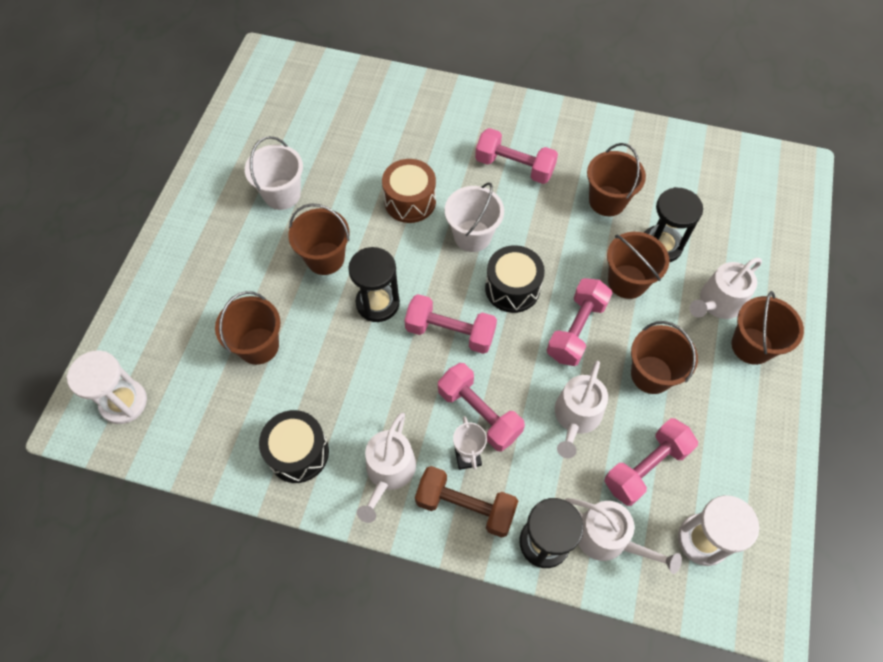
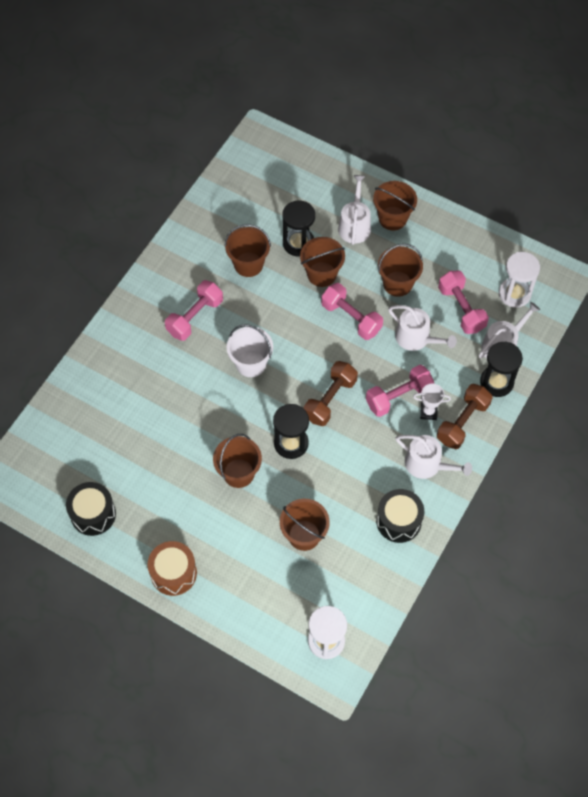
camera: 75 degrees left, 0 degrees up
(282, 194) = (164, 495): white bucket -> none
(410, 201) = (203, 400): brown drum -> brown drum (173, 573)
(450, 332) = (330, 399): pink dumbbell -> brown dumbbell
(512, 288) = (305, 349): black drum -> black drum (93, 514)
(718, 302) = (354, 225): white watering can -> white watering can turned 150 degrees counterclockwise

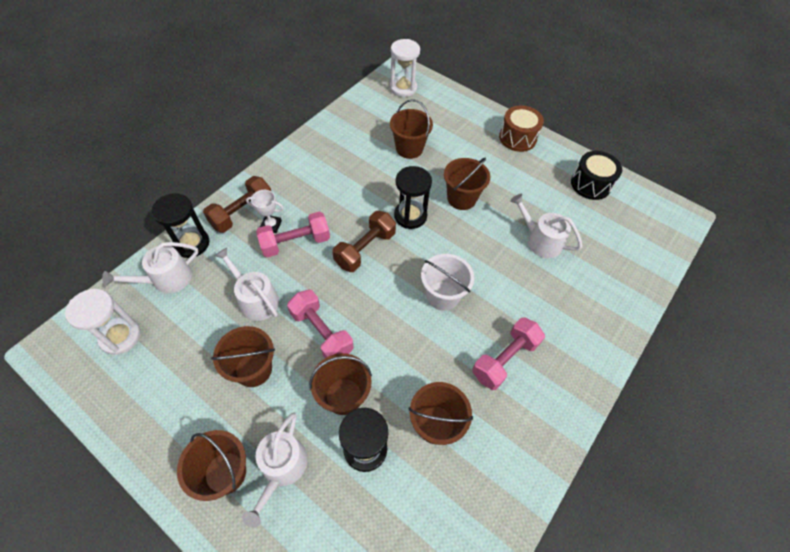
camera: 175 degrees left, 5 degrees down
(398, 521) = (328, 148): black drum -> none
(427, 464) = (289, 184): white watering can -> white watering can (540, 240)
(461, 309) = (191, 326): pink dumbbell -> none

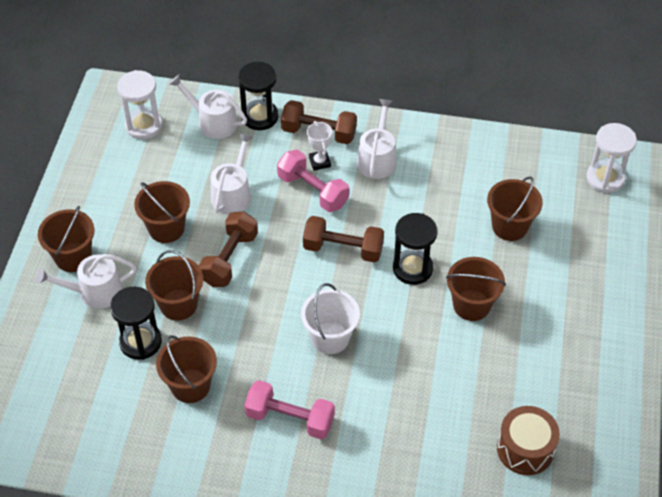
camera: 65 degrees right, 5 degrees down
(321, 332) = (229, 259): pink dumbbell -> brown dumbbell
(517, 138) = (615, 326): brown drum -> brown drum (525, 449)
(540, 240) = (464, 403): white watering can -> white watering can (377, 159)
(590, 184) = (595, 430): black drum -> none

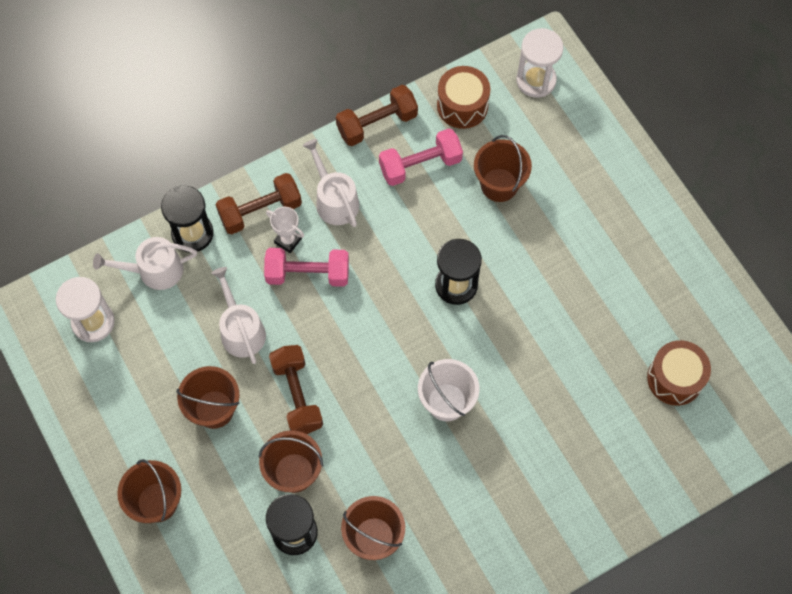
camera: 40 degrees left, 15 degrees up
(95, 292) = (210, 519): white watering can -> none
(290, 418) = (479, 499): pink dumbbell -> pink dumbbell (420, 165)
(343, 249) = (384, 311): brown dumbbell -> brown dumbbell (377, 123)
(471, 305) = (531, 283): brown bucket -> none
(531, 159) = (462, 105): none -> brown drum

